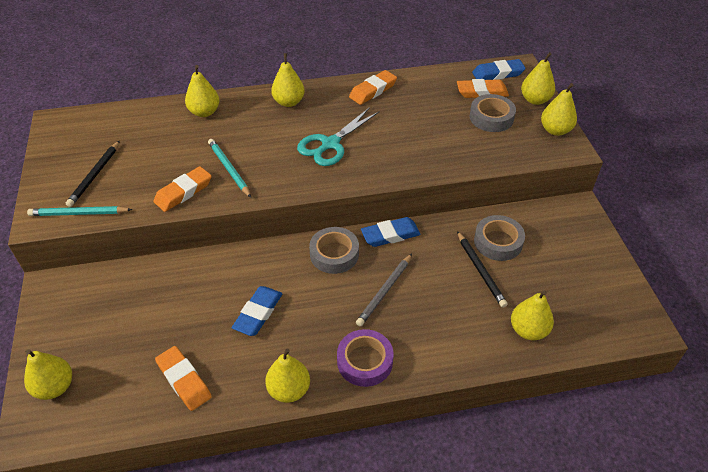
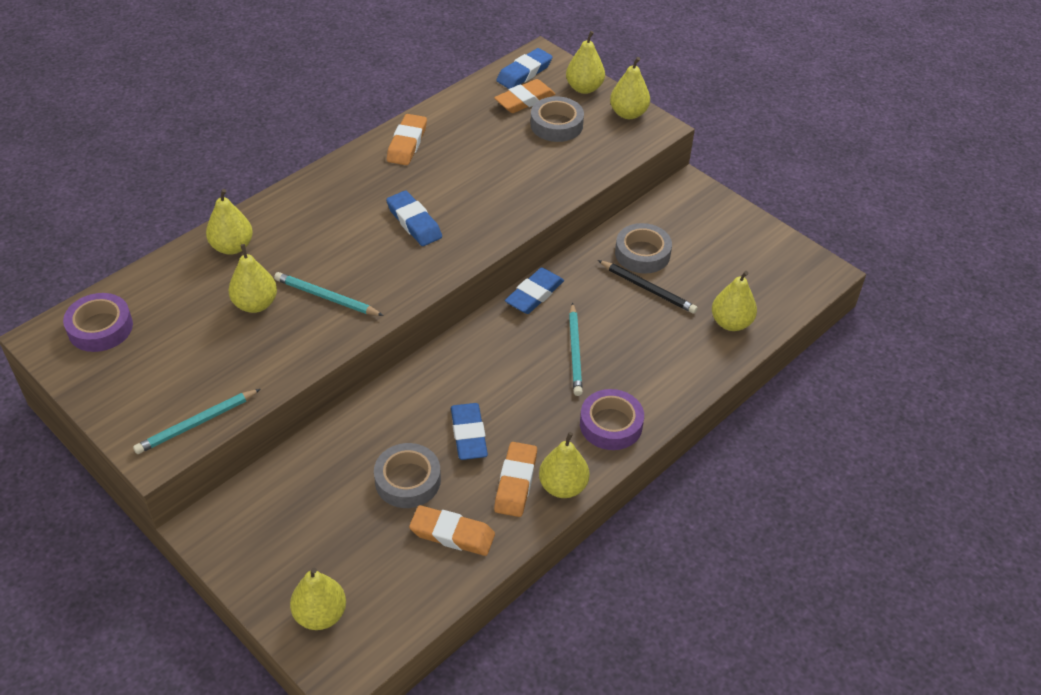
camera: 35 degrees left, 0 degrees up
(87, 129) = (100, 328): none -> purple tape
(95, 175) = (170, 375): black pencil -> none
(183, 192) = (299, 345): orange eraser -> orange eraser (515, 482)
(289, 102) = (323, 194): yellow pear -> yellow pear (255, 304)
(330, 144) = (414, 222): turquoise scissors -> blue eraser
(334, 254) = (494, 340): grey tape -> grey tape (407, 480)
(384, 291) = (575, 351): grey pencil -> turquoise pencil

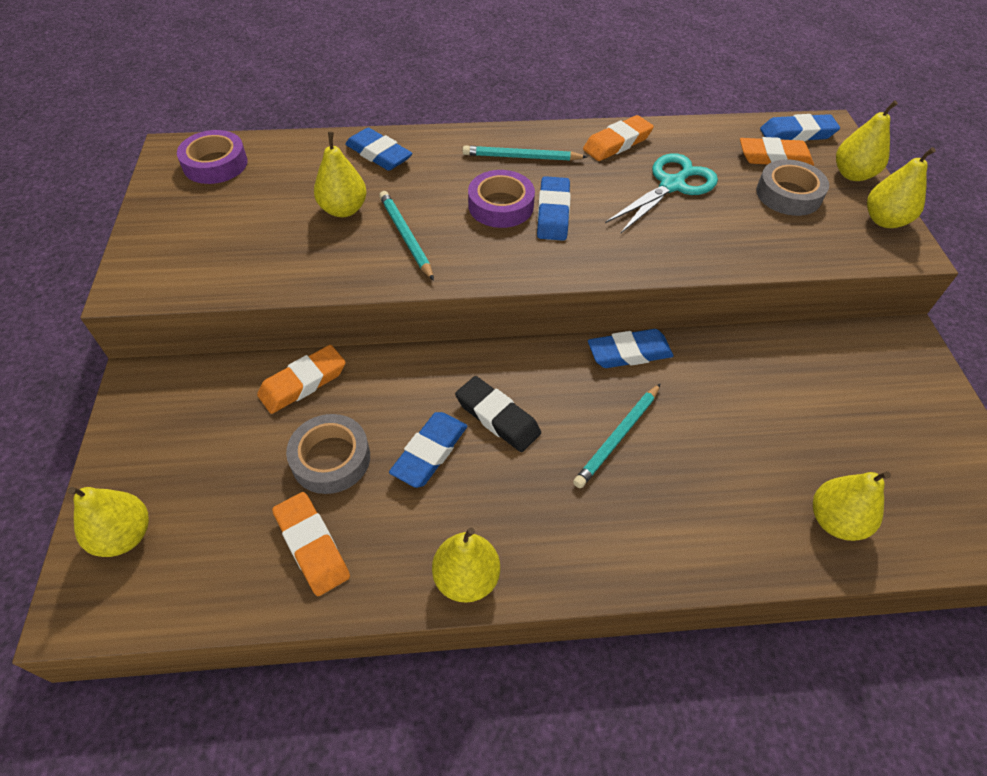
camera: 40 degrees right, 5 degrees up
(197, 423) = (186, 282): turquoise pencil -> turquoise pencil (521, 157)
(232, 247) = (379, 154): yellow pear -> blue eraser
(475, 157) = (672, 185): none -> turquoise scissors
(490, 386) = (497, 417): none -> black eraser
(515, 482) = (424, 537): orange eraser -> orange eraser (303, 383)
(611, 424) = (583, 545): purple tape -> purple tape (501, 206)
(642, 253) = (788, 378): grey tape -> none
(648, 289) = (761, 419): black pencil -> none

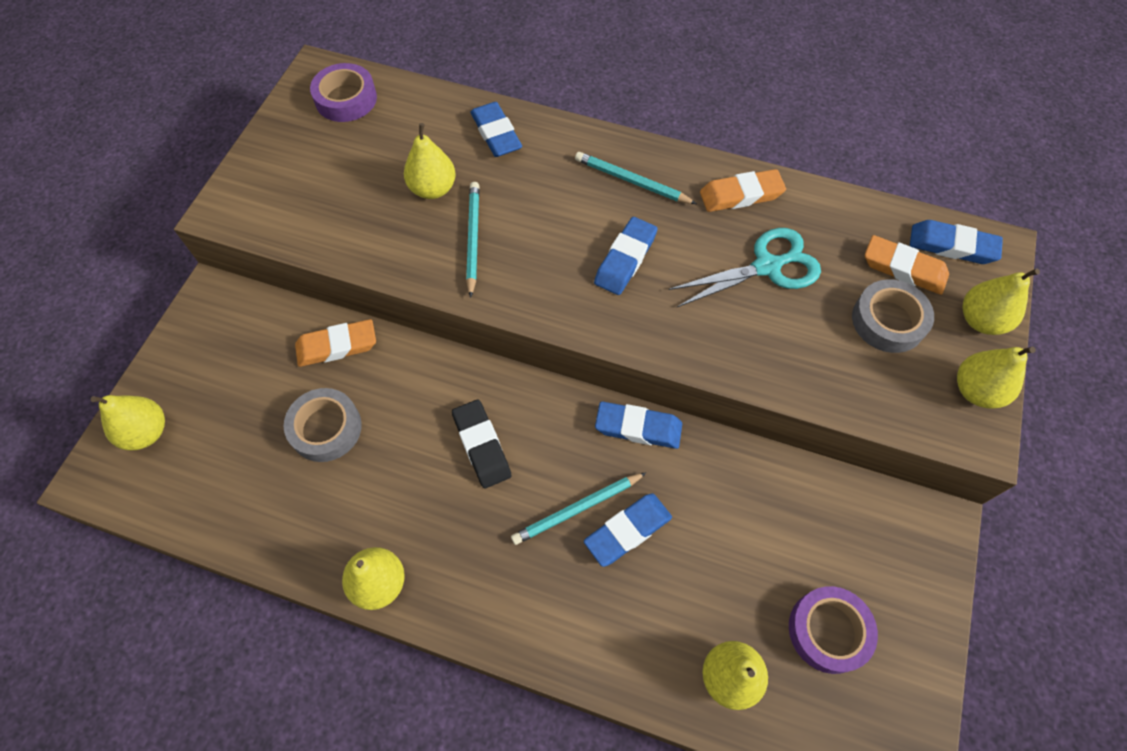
camera: 25 degrees right, 10 degrees up
(312, 546) = (276, 501): orange eraser -> none
(430, 452) = (407, 456): blue eraser -> blue eraser (627, 531)
(501, 206) = (579, 233): purple tape -> purple tape (828, 631)

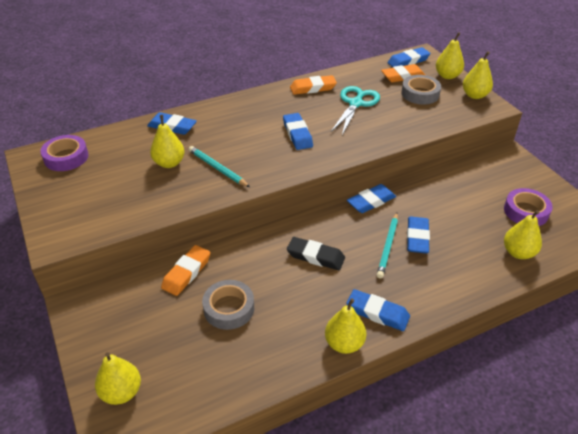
camera: 45 degrees left, 20 degrees down
(456, 582) = (377, 313): none -> blue eraser
(632, 181) = (261, 108): turquoise pencil -> none
(741, 195) = (313, 88): orange eraser -> orange eraser turned 45 degrees clockwise

